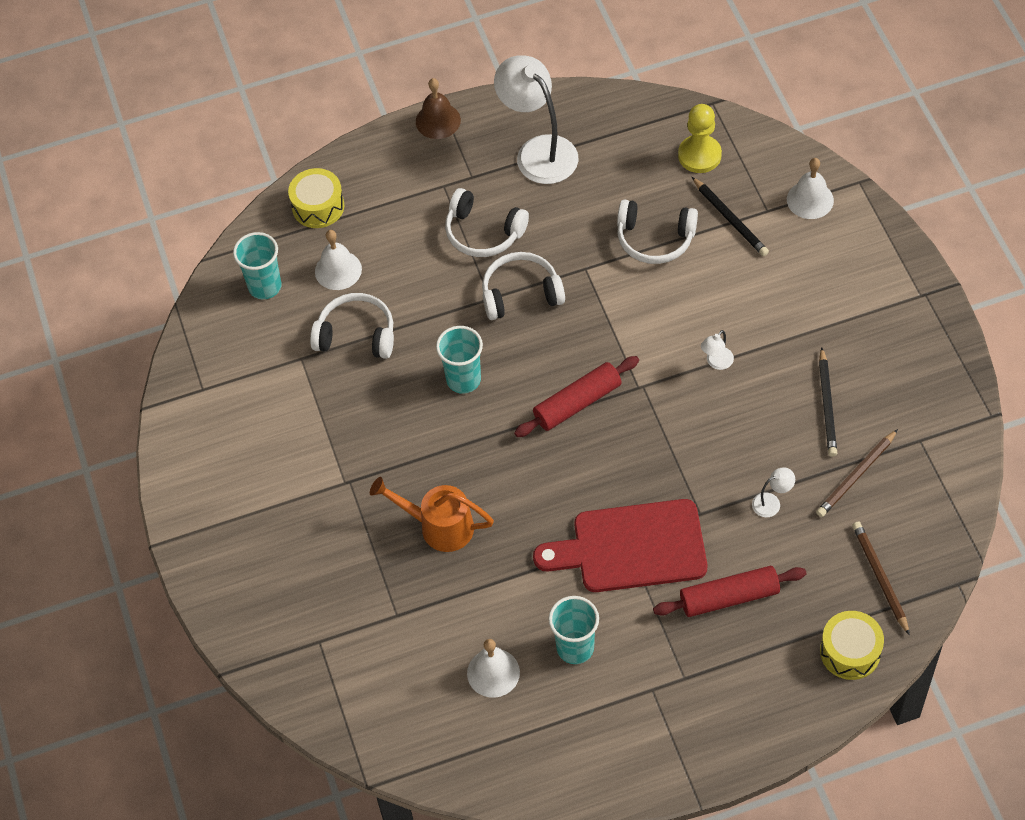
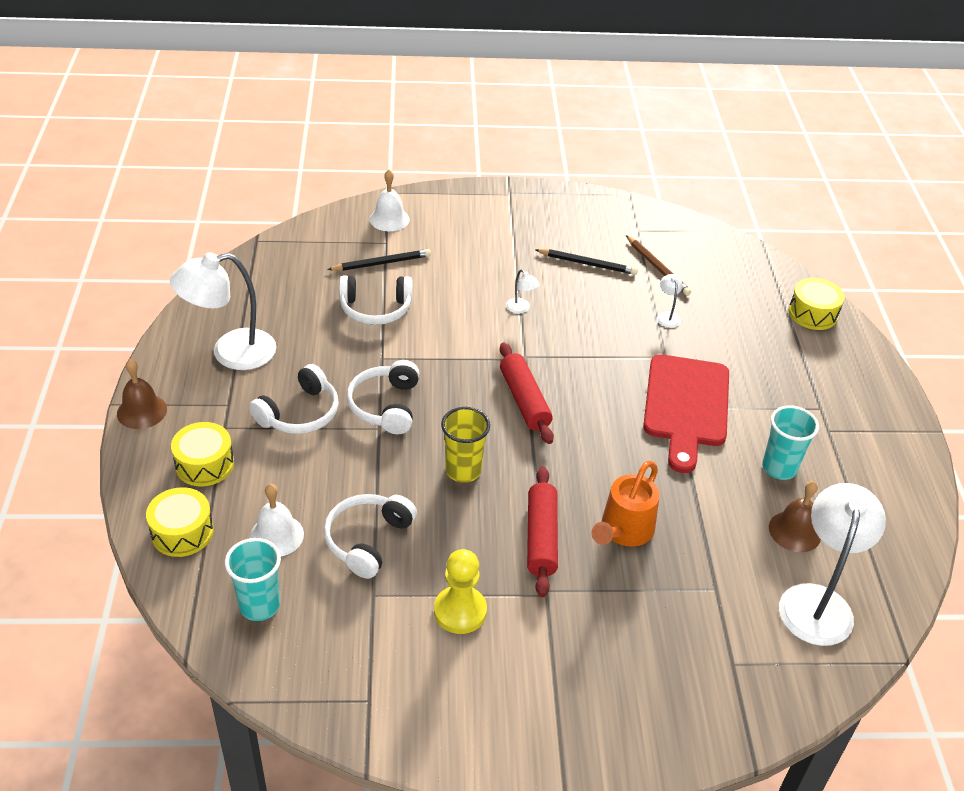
camera: 80 degrees left, 15 degrees down
(395, 190) = (204, 464): none -> yellow drum
(412, 702) = (817, 601): none -> white lamp
(463, 380) = (463, 470): turquoise cup -> yellow cup
(493, 672) = (794, 531): white bell -> brown bell
(655, 239) = (375, 309): white headphones -> white headphones turned 60 degrees clockwise
(699, 155) = (305, 261): yellow pawn -> yellow pawn (460, 611)
(729, 597) = (750, 362): red rolling pin -> red rolling pin (541, 537)
(880, 577) = (751, 281): brown pencil -> none

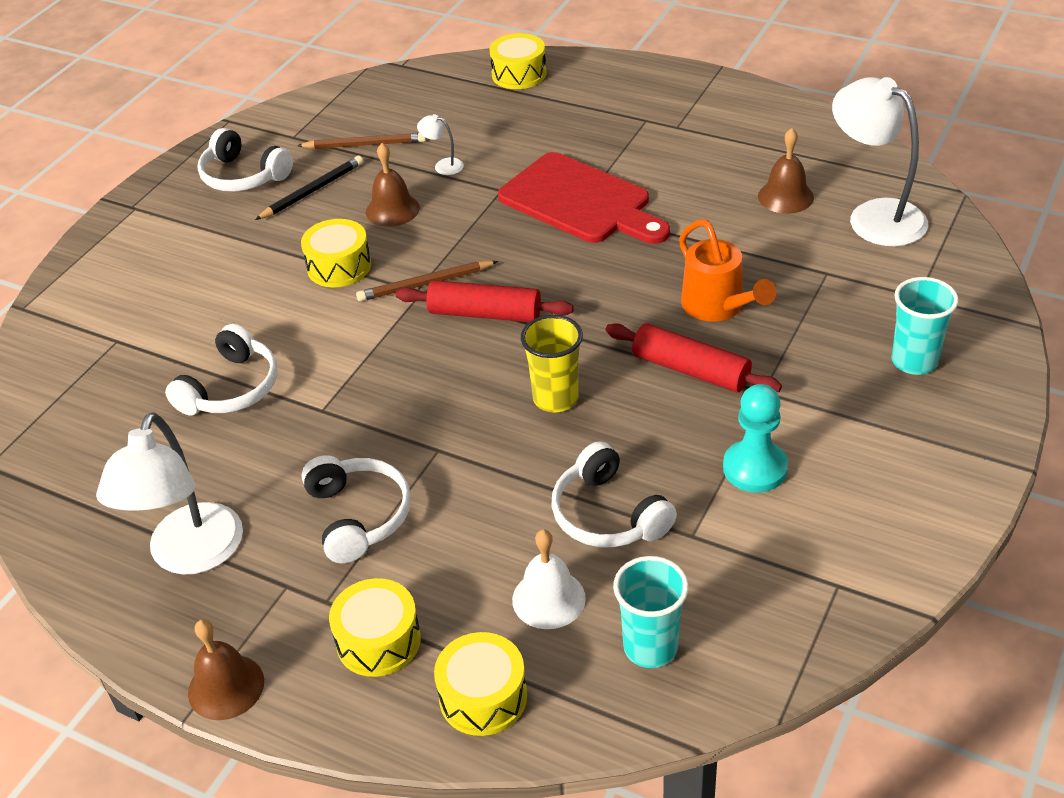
camera: 55 degrees left, 0 degrees up
(381, 263) = (152, 356): black pencil -> none
(386, 406) = (406, 431): white headphones -> white headphones (243, 176)
(389, 219) = (76, 323): white bell -> none
(460, 611) = (755, 468): yellow pawn -> turquoise pawn
(521, 309) = (339, 266): white lamp -> yellow drum
(533, 358) = (425, 284): none -> brown pencil
(598, 310) = (392, 209): none -> brown bell
(779, 468) = (703, 175): turquoise cup -> turquoise cup (914, 361)

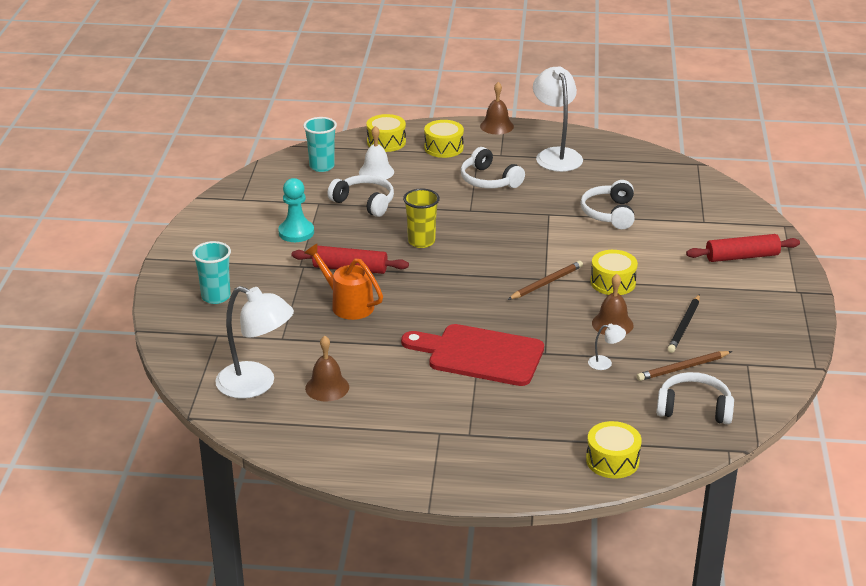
camera: 155 degrees right, 10 degrees down
(243, 176) = (748, 327): white headphones -> white headphones (694, 408)
(485, 313) = (494, 274): red rolling pin -> red rolling pin (742, 257)

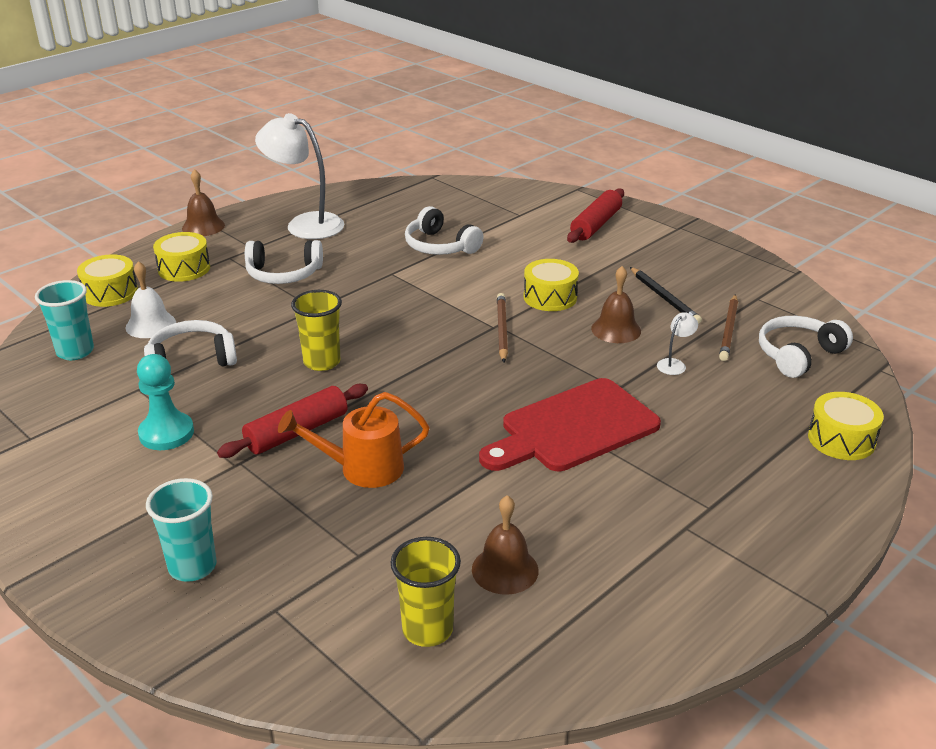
camera: 50 degrees left, 0 degrees up
(256, 384) = (427, 629): white lamp -> yellow cup

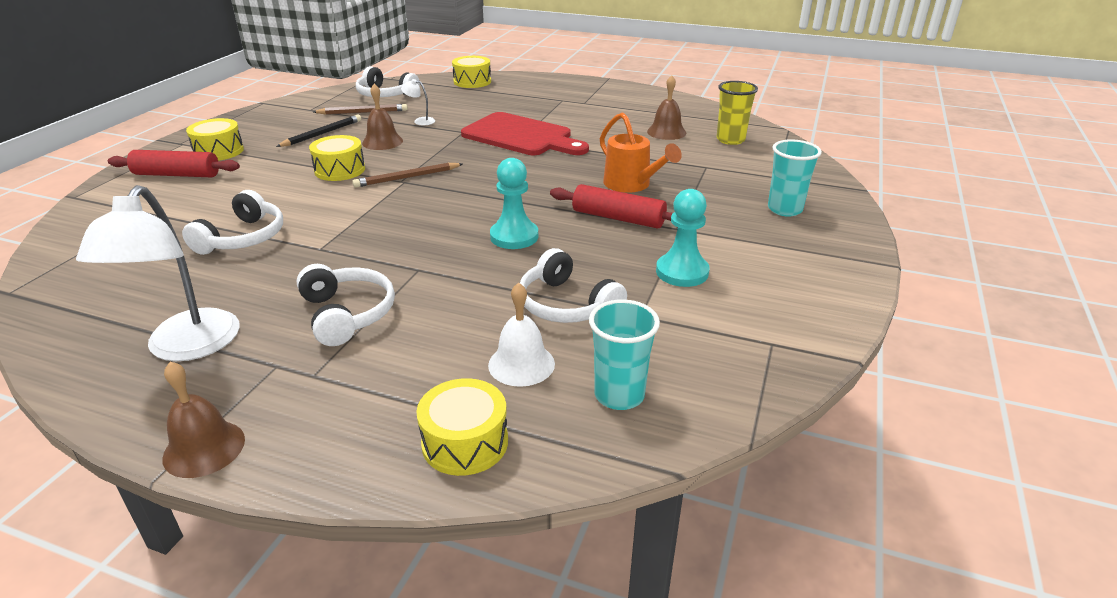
camera: 115 degrees left, 0 degrees up
(184, 268) = (362, 403): yellow drum -> yellow drum (219, 151)
(322, 362) = (514, 236): yellow cup -> turquoise pawn

